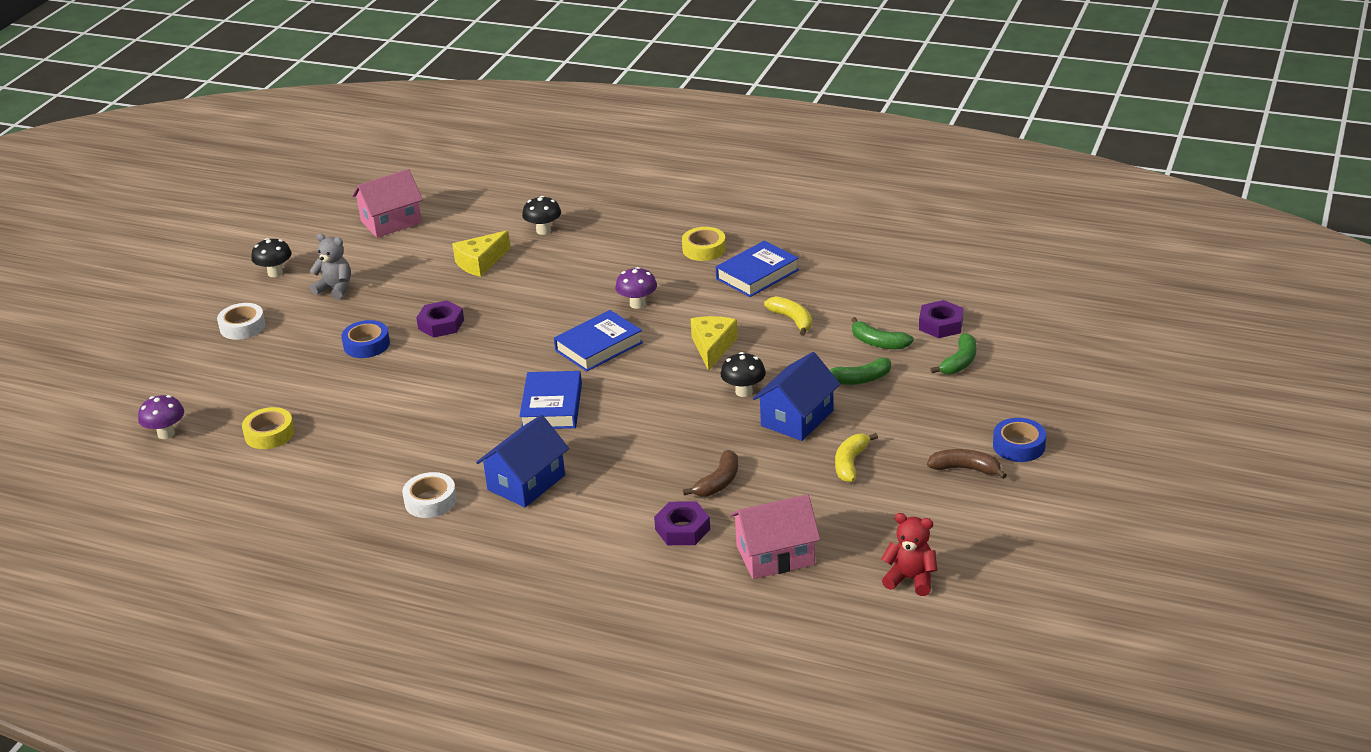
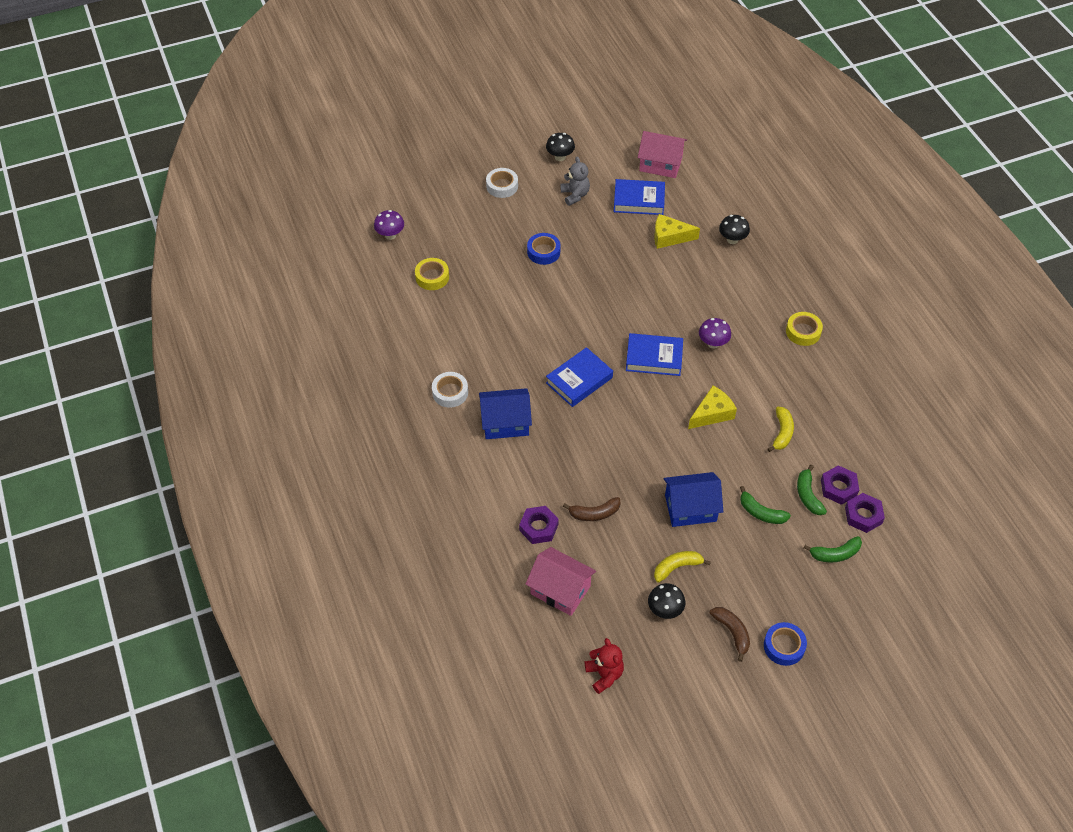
camera: 45 degrees right, 20 degrees up
(441, 324) = (595, 268): purple nut -> purple nut (838, 487)
(743, 392) = (687, 462): black mushroom -> black mushroom (665, 610)
(757, 274) = (808, 379): blue book -> blue book (639, 200)

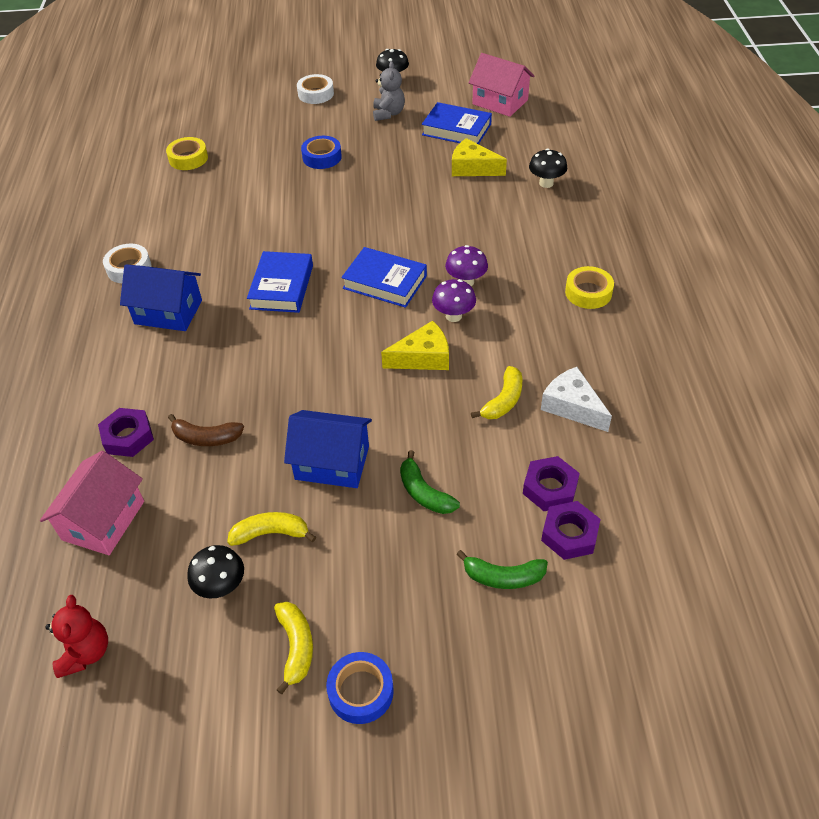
camera: 20 degrees right, 5 degrees down
(390, 235) = (173, 115): purple mushroom -> purple mushroom (453, 316)
(560, 590) = (103, 520): pink house -> pink house turned 60 degrees clockwise
(579, 380) = (282, 287): blue book -> blue book turned 60 degrees counterclockwise
(732, 632) = (296, 647): brown banana -> yellow banana
(808, 495) = (501, 487): green banana -> none
(828, 425) = (572, 406): none -> white cheese

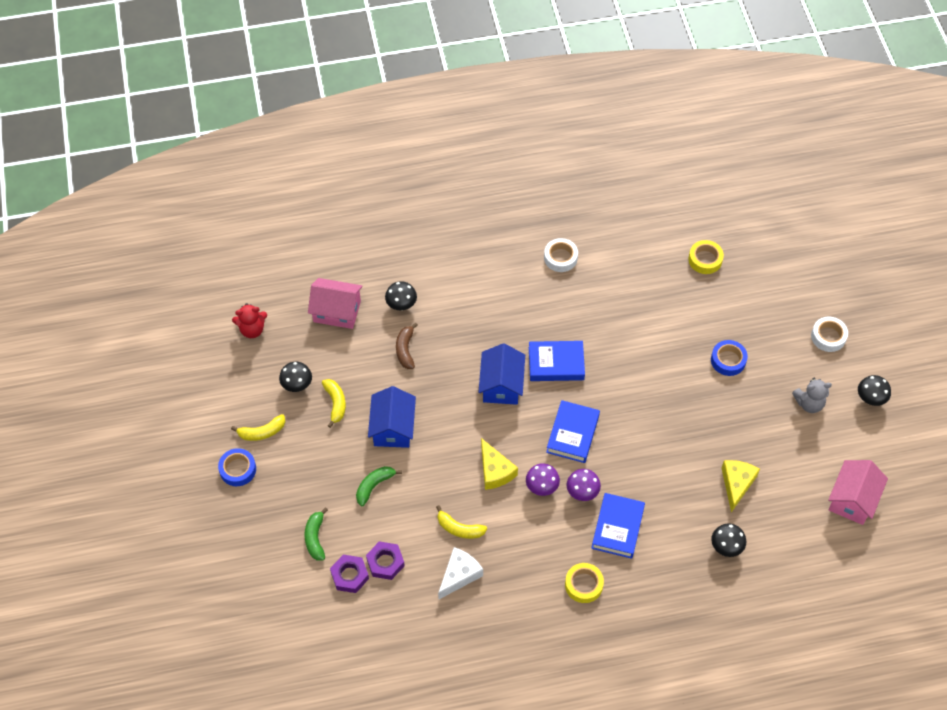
camera: 80 degrees right, 10 degrees up
(128, 437) = (401, 305): purple nut -> black mushroom
(168, 312) = (518, 296): blue house -> blue house (501, 385)
(456, 129) = (795, 465): blue book -> blue book (617, 528)

